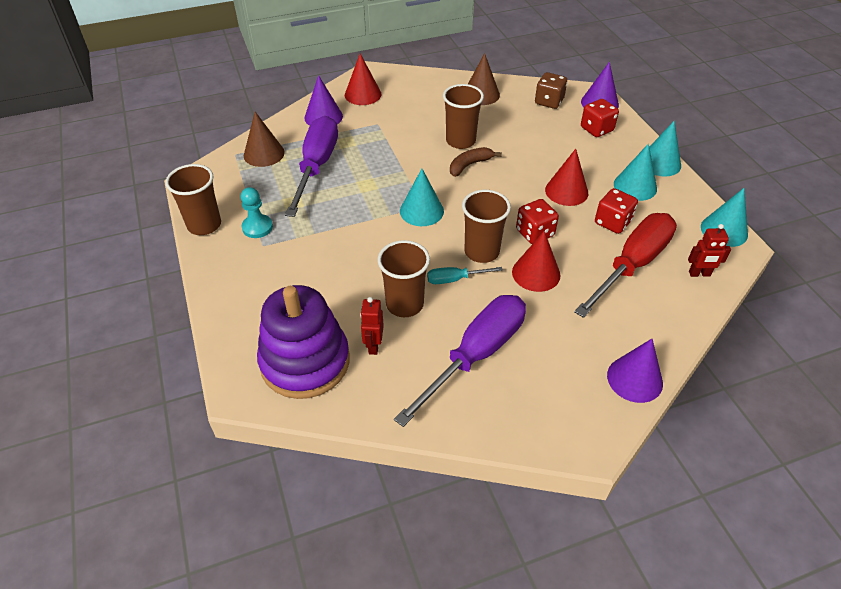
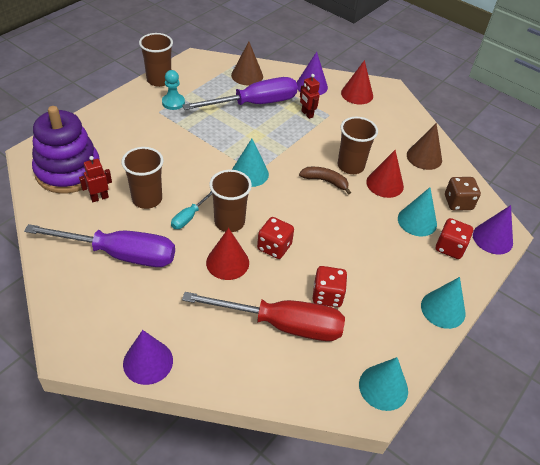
camera: 55 degrees right, 0 degrees up
(455, 279) = (189, 217): turquoise screwdriver -> turquoise screwdriver turned 105 degrees counterclockwise
(566, 191) = (343, 252): red cone -> red cone (385, 184)
(635, 186) = (391, 299): turquoise cone -> turquoise cone (417, 221)
(699, 274) = (306, 380): red robot -> red robot (307, 114)

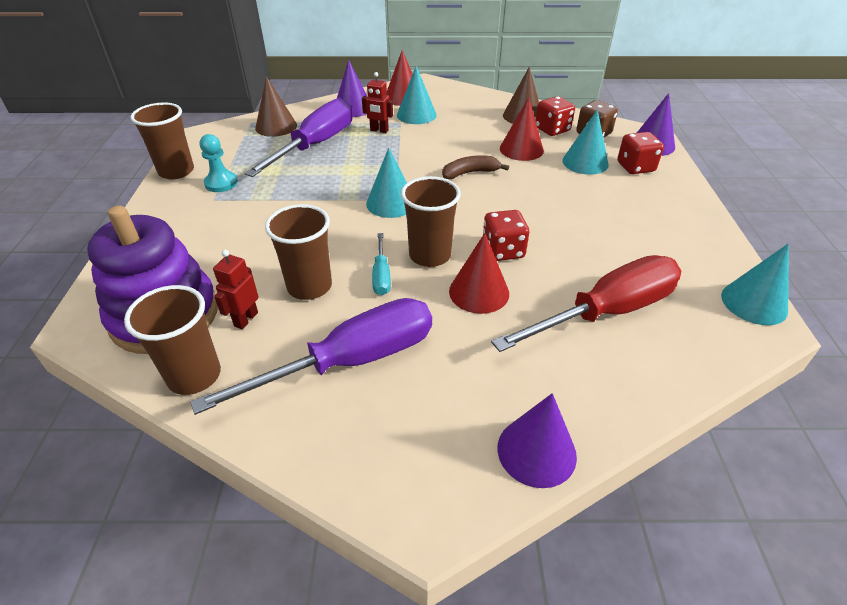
camera: 35 degrees left, 5 degrees down
(327, 295) = (605, 261): red dice -> red dice (552, 130)
(350, 166) = (474, 150): brown cup -> brown cup (194, 376)
(443, 309) = (698, 213): turquoise cone -> turquoise cone (416, 115)

